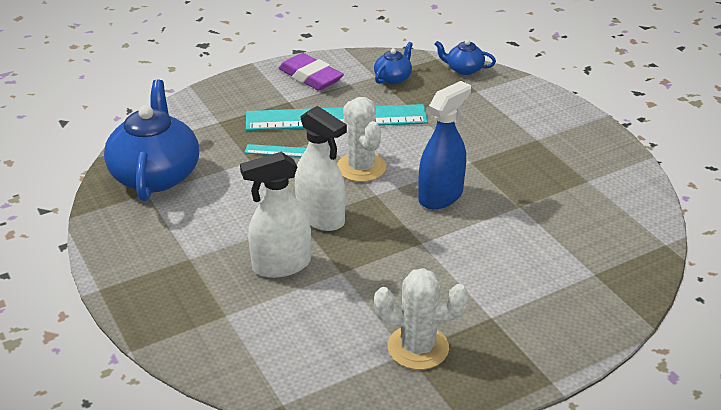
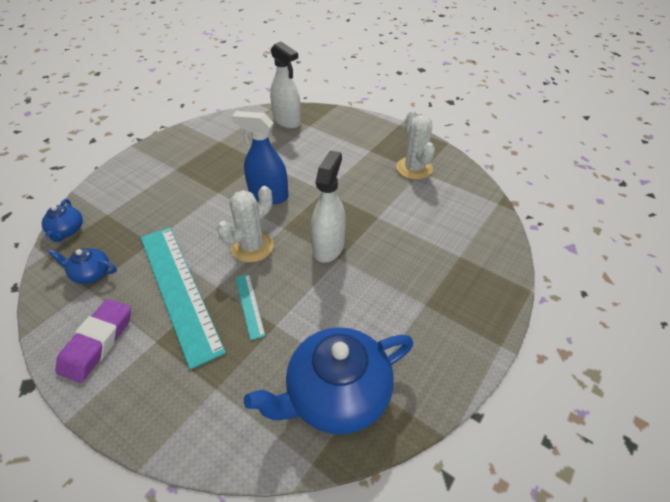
camera: 115 degrees left, 10 degrees up
(281, 265) = (393, 248): white spray bottle -> white spray bottle (287, 121)

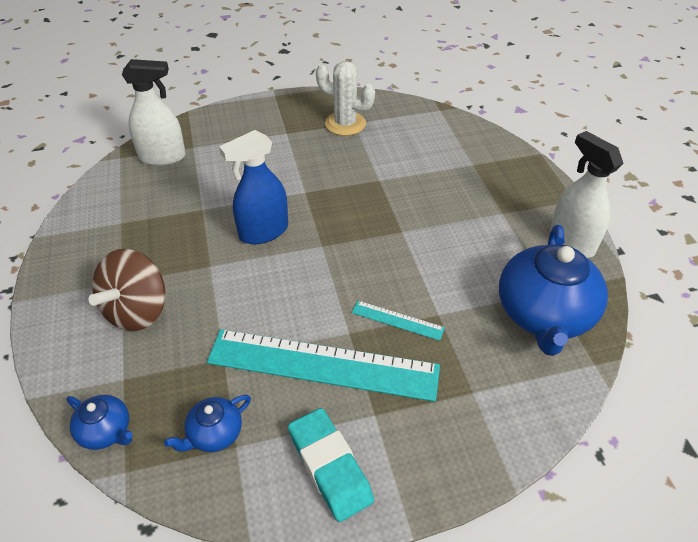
camera: 50 degrees left, 0 degrees up
(98, 342) = (330, 466): purple eraser -> turquoise eraser
(159, 188) = (137, 311): none -> brown spinning top
(252, 246) = (323, 280): white cactus -> none
(328, 247) = (381, 230): white spray bottle -> white spray bottle (571, 242)

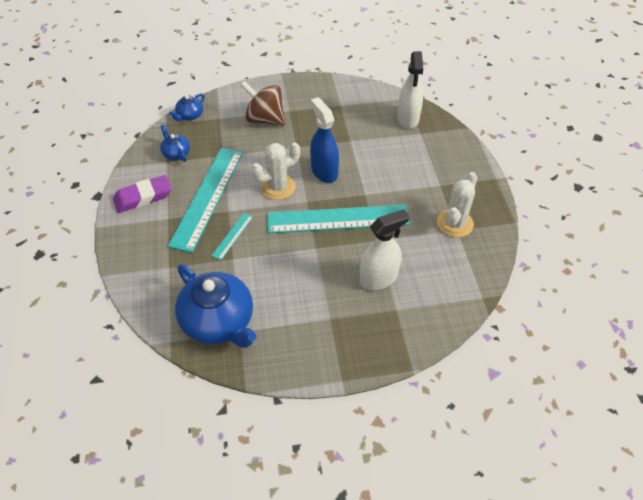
camera: 95 degrees right, 5 degrees up
(296, 278) = (278, 187): none -> white cactus
(330, 466) = (143, 197): turquoise eraser -> purple eraser
(350, 214) = (338, 219): none -> turquoise ruler
(544, 314) = (219, 321): blue teapot -> blue teapot turned 150 degrees counterclockwise
(571, 242) = (289, 362): white spray bottle -> white spray bottle (378, 278)

